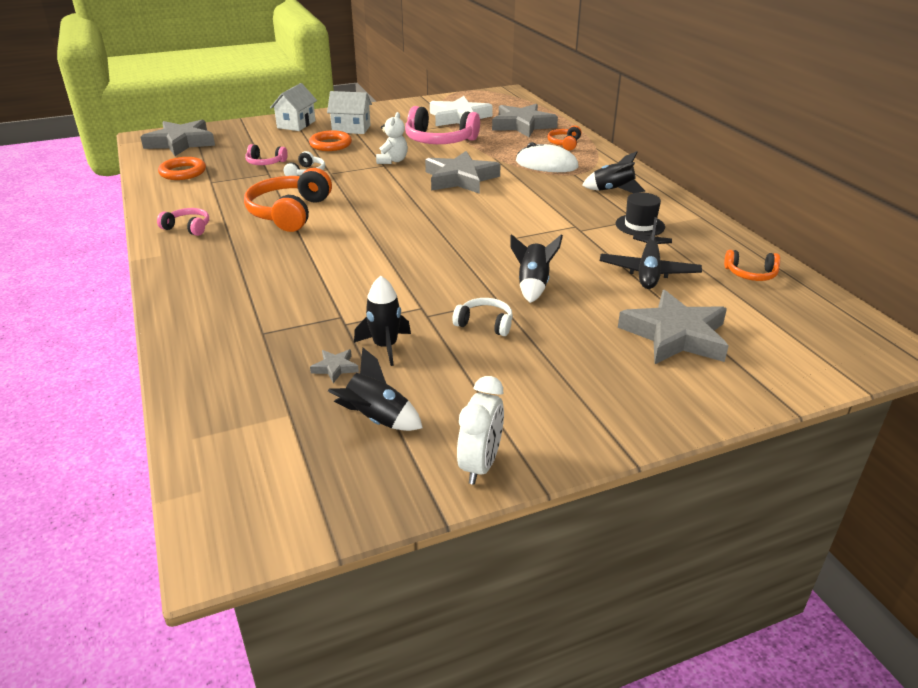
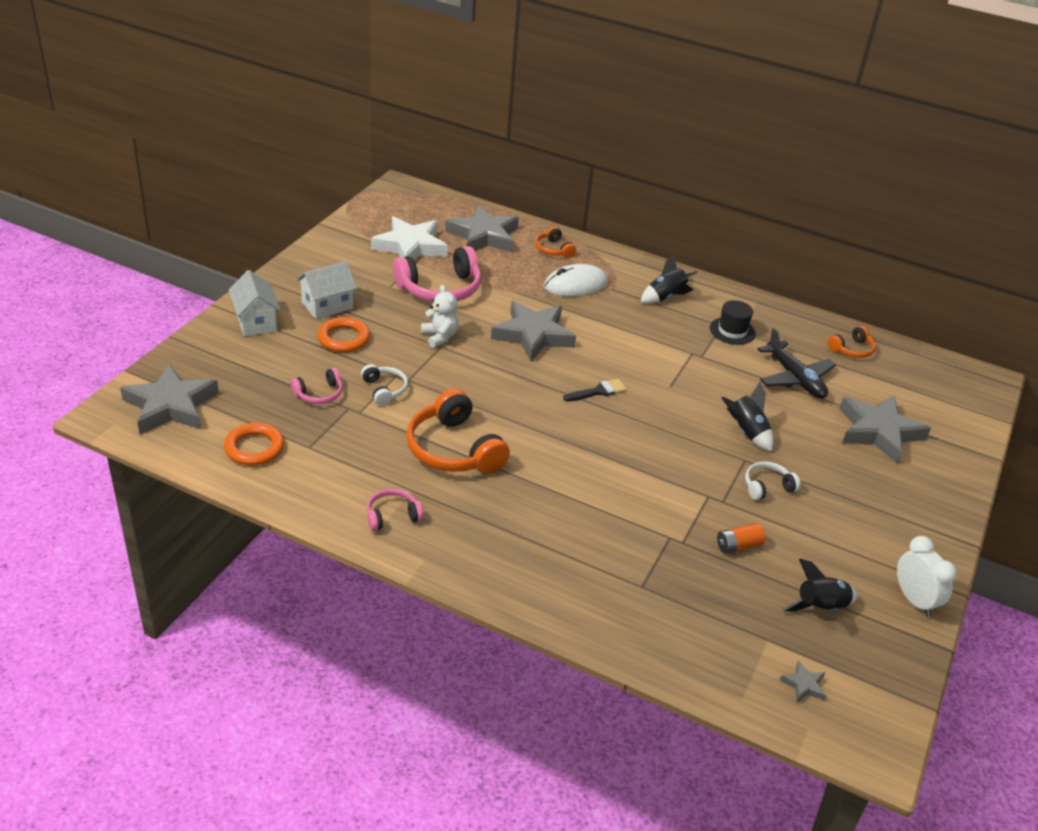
camera: 45 degrees left, 5 degrees up
(335, 368) = (736, 584): grey star -> grey star (804, 685)
(385, 346) = (738, 546): black rocket -> orange battery
(451, 220) = (598, 391): none -> black brush

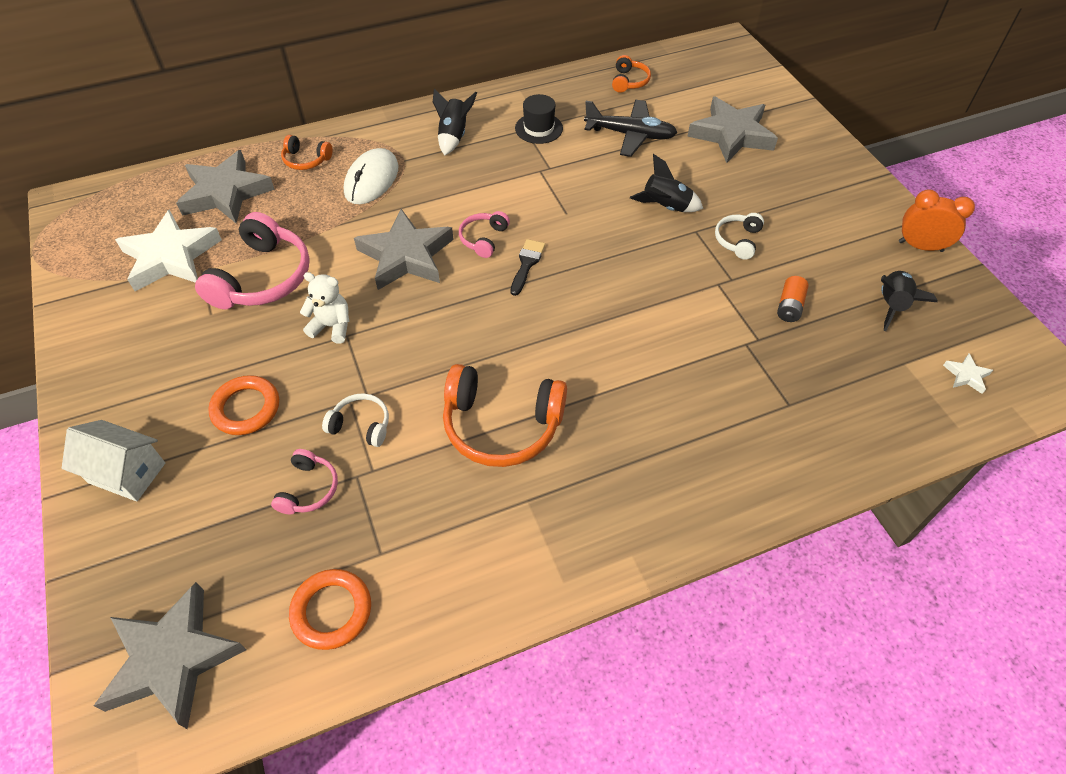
camera: 45 degrees left, 15 degrees up
(327, 305) = (177, 388): white house -> none
(392, 516) = (549, 543): pink headphones -> pink headphones (483, 239)
(804, 685) = (966, 375): grey star -> white star
(914, 600) = (920, 246): white clock -> orange clock

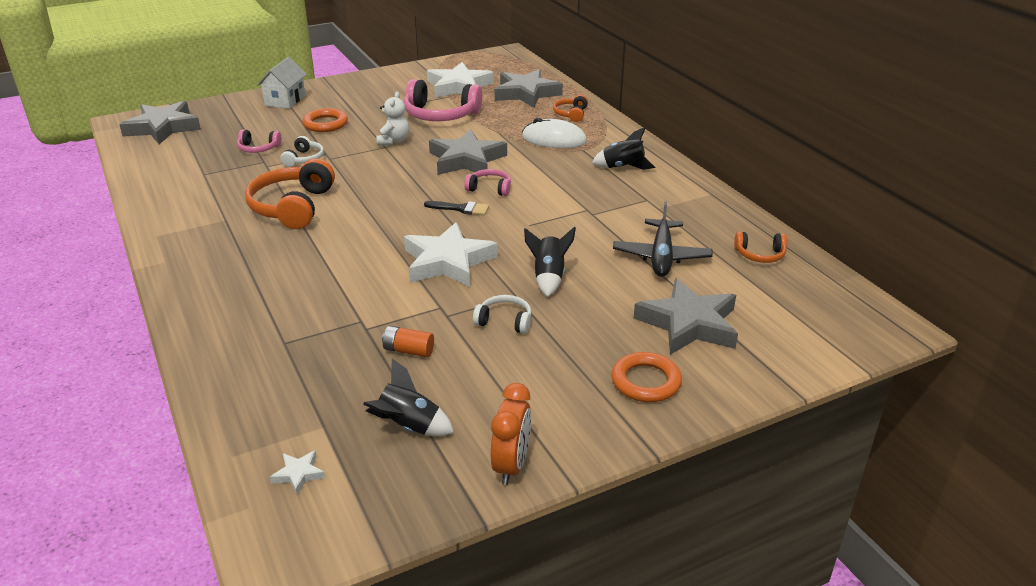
camera: 85 degrees right, 20 degrees down
(331, 611) = (171, 164): orange ring -> orange ring (645, 382)
(539, 128) = (651, 206): black hat -> none
(637, 277) = (448, 262): none -> white star

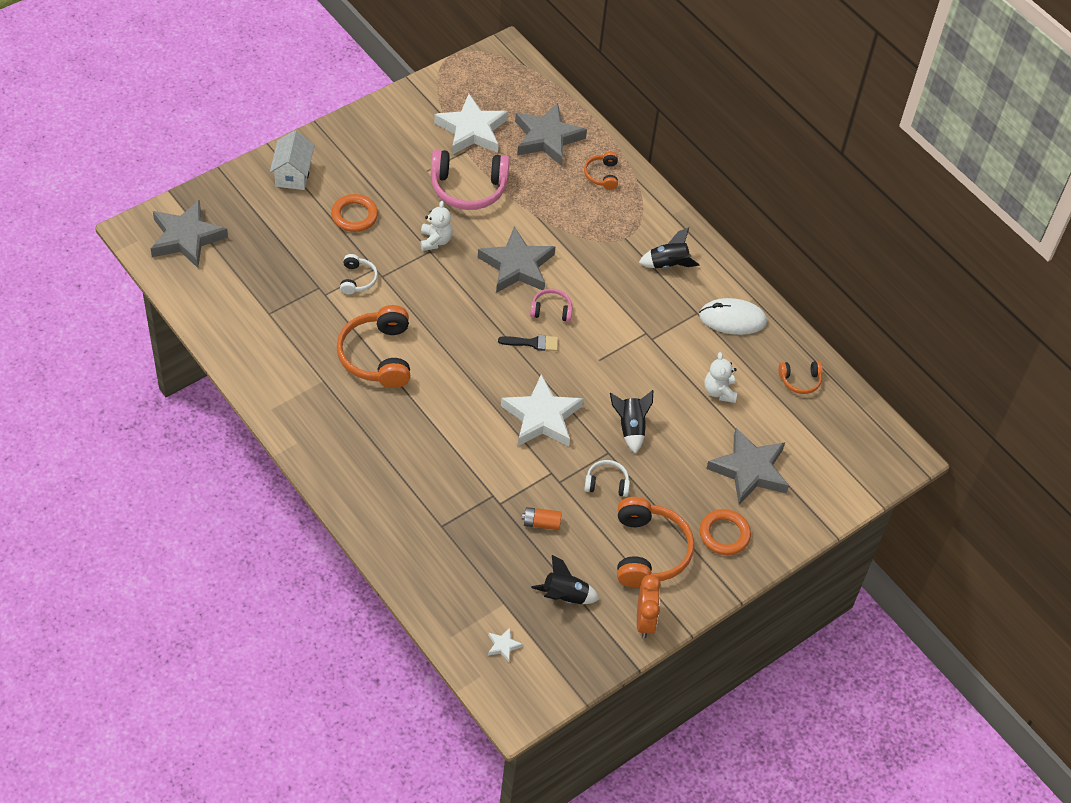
camera: 15 degrees left, 20 degrees up
(258, 148) = (304, 266): pink headphones -> none
(539, 389) = (649, 551): none -> orange headphones
(554, 139) = (594, 223): white mouse -> white mouse (732, 319)
(661, 256) = (719, 391): black plane -> white teddy bear

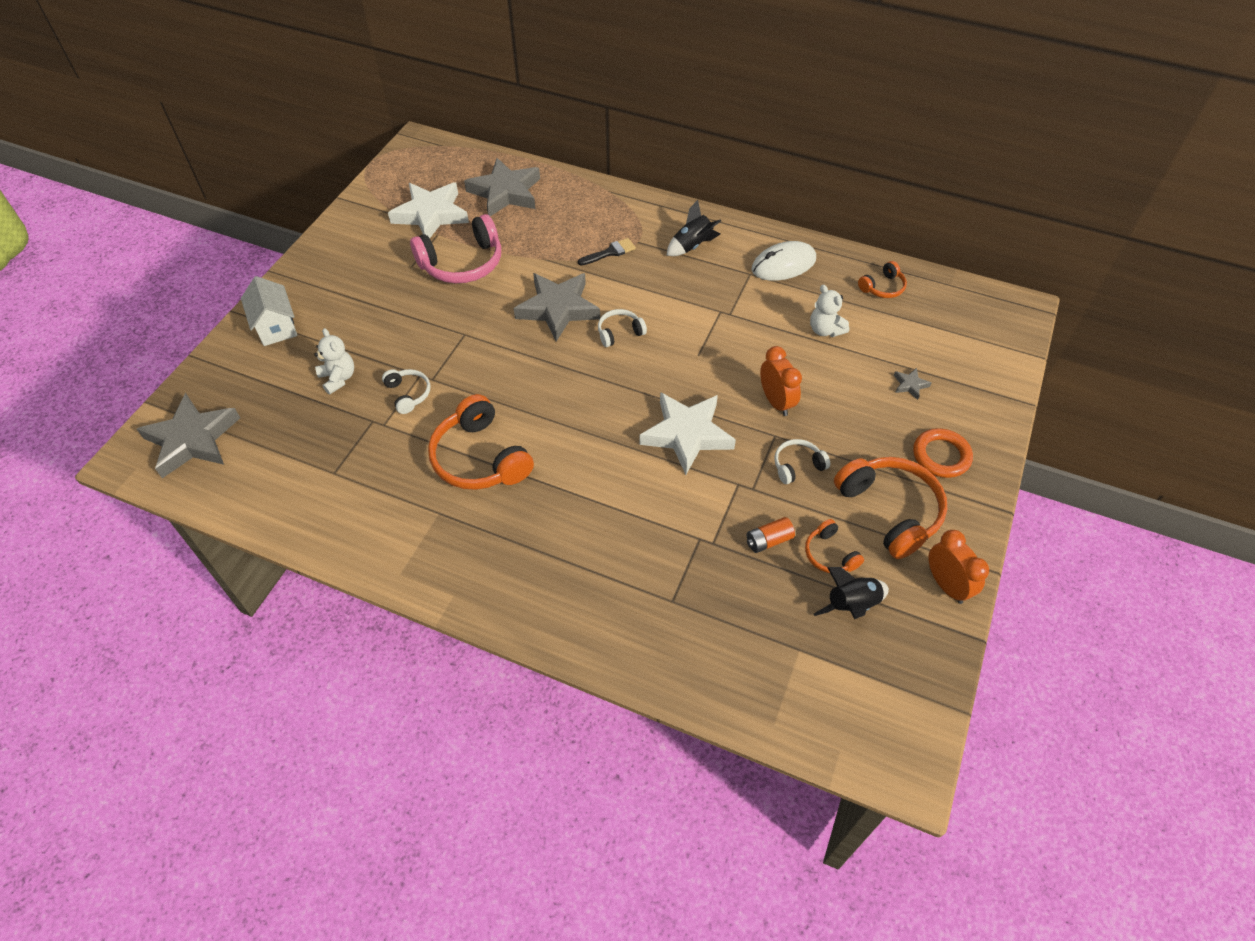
camera: 25 degrees left, 0 degrees up
(354, 216) = (365, 336): orange ring -> none
(435, 241) = (463, 322): white teddy bear -> white teddy bear (338, 378)
(503, 646) = (835, 699): white star -> none
(533, 343) = (625, 370): black brush -> black brush (610, 252)
(551, 310) = (619, 332): pink headphones -> white headphones
(602, 175) = (577, 201): orange headphones -> orange headphones (829, 554)
(630, 428) = (776, 402): black rocket -> orange clock
(749, 470) = (910, 385): grey star -> grey star, size x0.41

